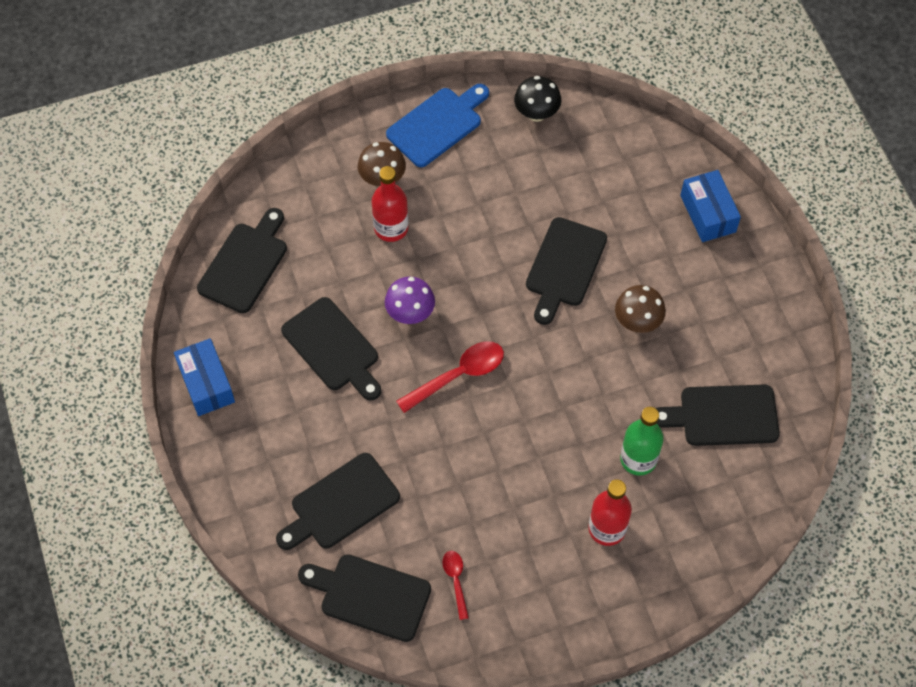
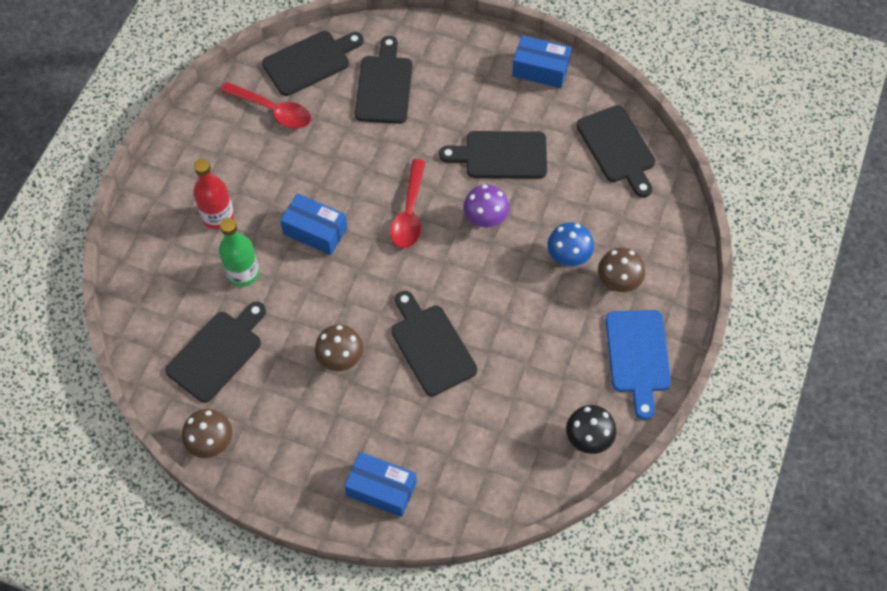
camera: 130 degrees right, 0 degrees up
(391, 228) = (568, 256): red bottle -> blue mushroom
(455, 580) = (273, 110): red spoon -> red spoon, size x1.79
(545, 435) = (315, 231): none -> blue box
(794, 356) = (211, 442): none -> brown mushroom

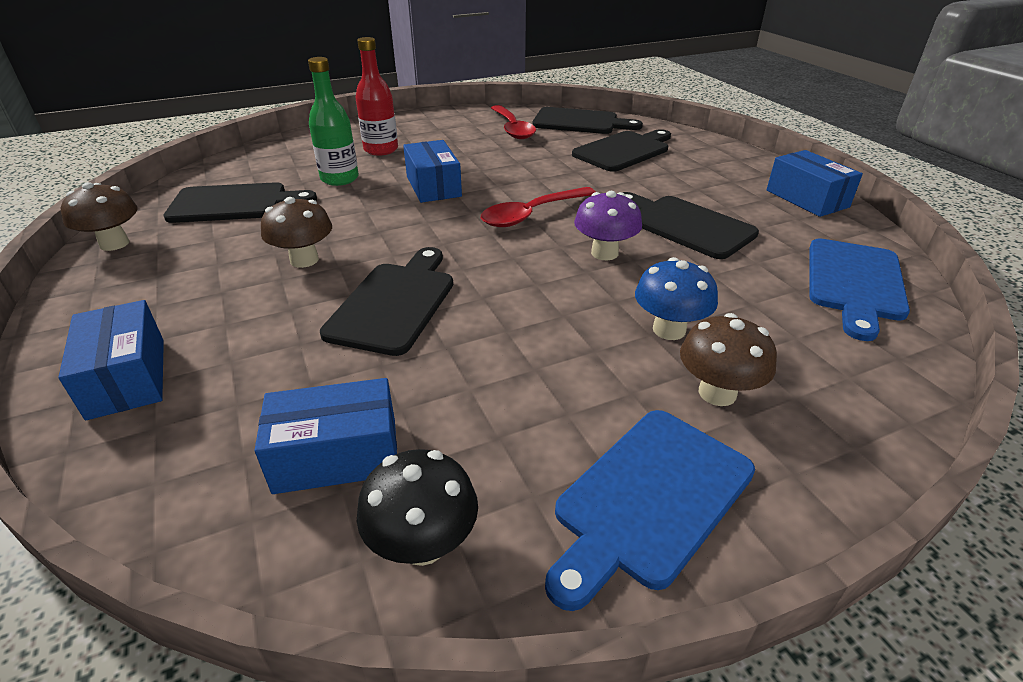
camera: 45 degrees right, 25 degrees down
(518, 437) = (336, 455): none -> blue box
(617, 148) = (854, 282): black cutting board -> blue cutting board

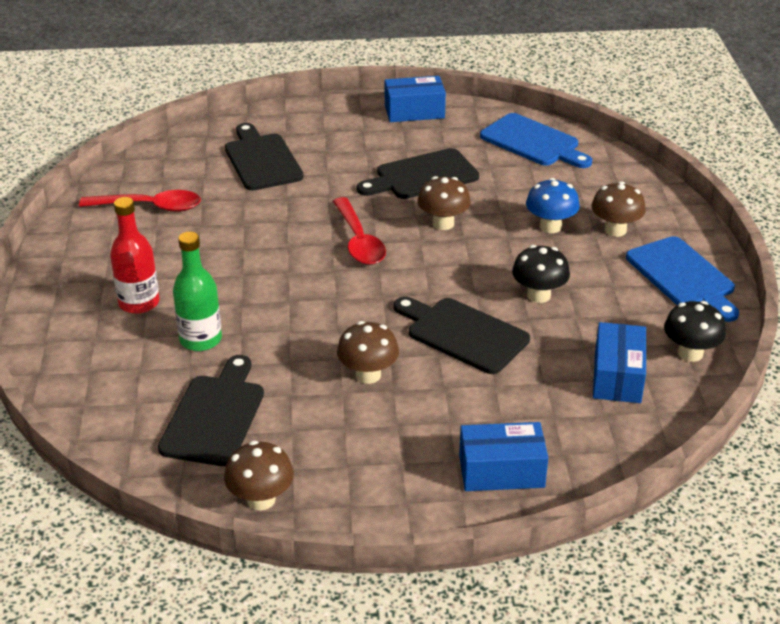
camera: 70 degrees left, 0 degrees up
(433, 186) = (263, 283): blue box -> none
(502, 346) = (538, 295): none -> black mushroom
(579, 122) = (167, 163): black cutting board -> none
(604, 253) = (443, 223): purple mushroom -> brown mushroom

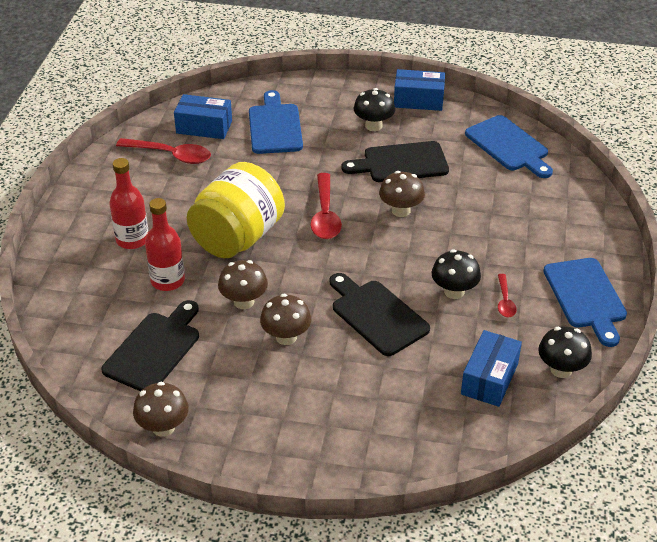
camera: 15 degrees right, 5 degrees up
(200, 340) = (167, 281): green bottle -> red bottle
(262, 160) = (275, 126): black cutting board -> blue cutting board
(266, 280) = (237, 237): none -> yellow jar
(375, 143) = (373, 126): none -> black mushroom
(501, 471) = (359, 443): blue box -> blue box (204, 127)
(550, 226) = (490, 229): blue mushroom -> none
(598, 295) = (505, 301): none -> red spoon
(615, 230) = (545, 242): brown mushroom -> brown mushroom (244, 302)

